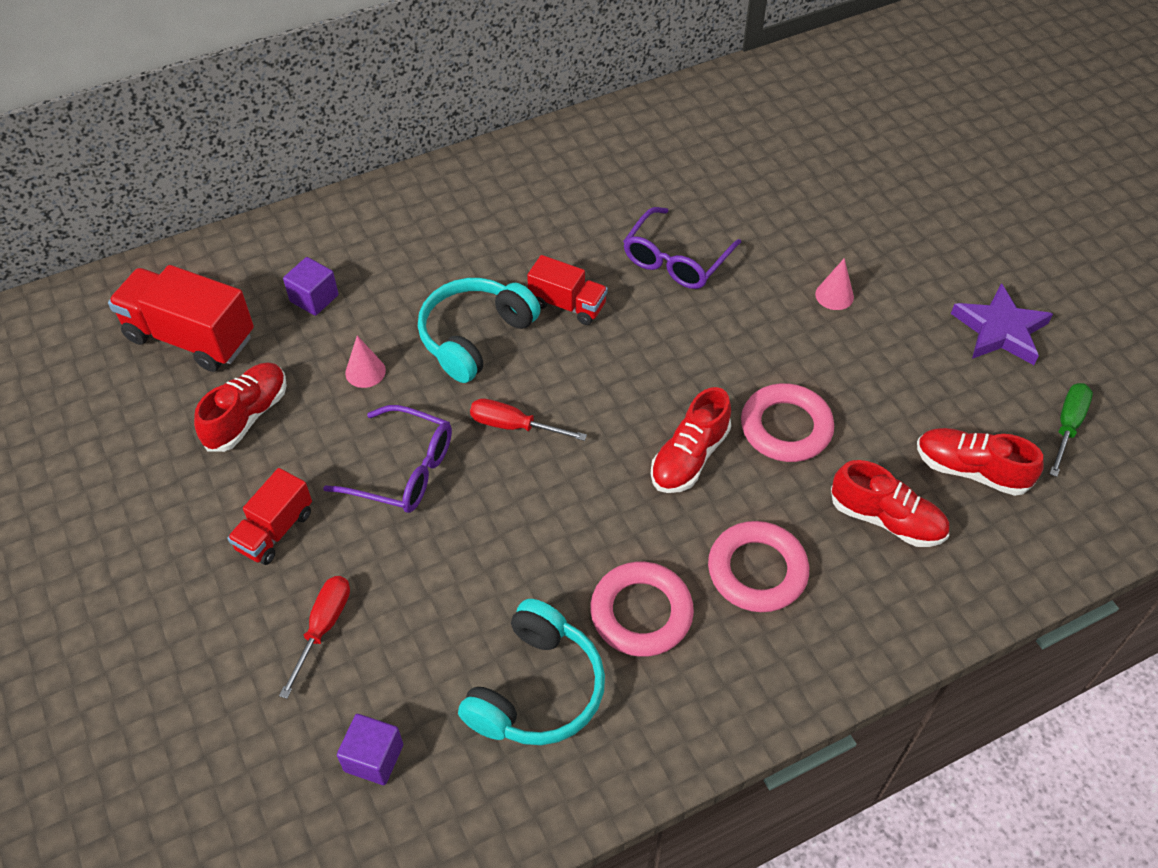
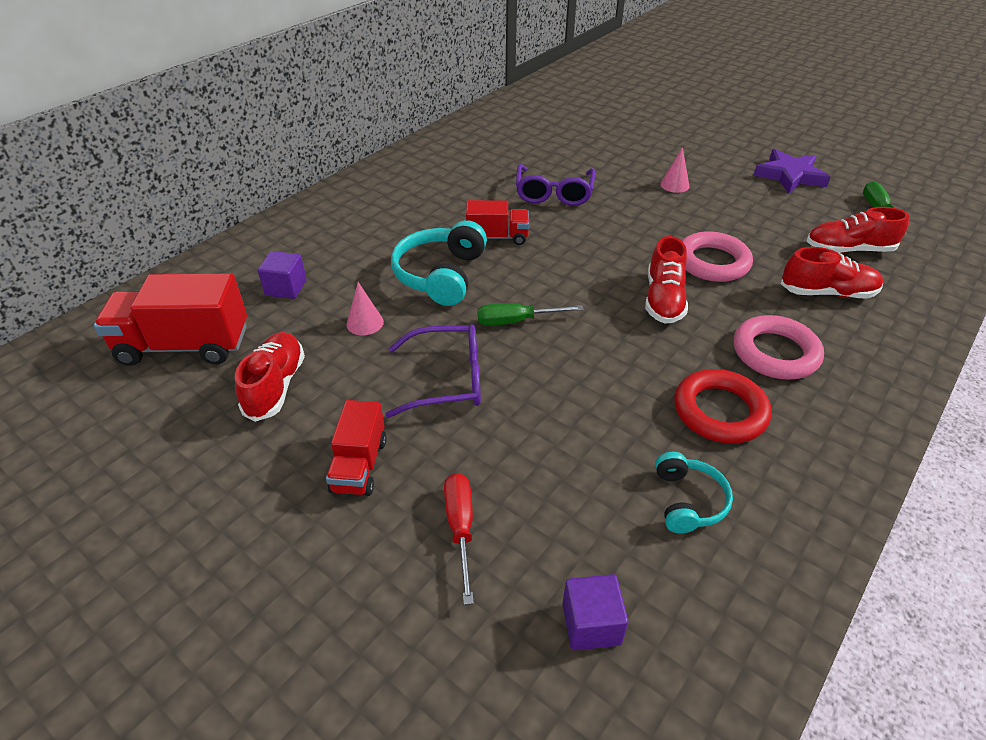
camera: 25 degrees left, 10 degrees down
(514, 426) = (516, 321): red screwdriver -> green screwdriver
(536, 689) = (688, 501): turquoise headphones -> turquoise headphones, size x0.59
(641, 613) = (719, 411): pink ring -> red ring

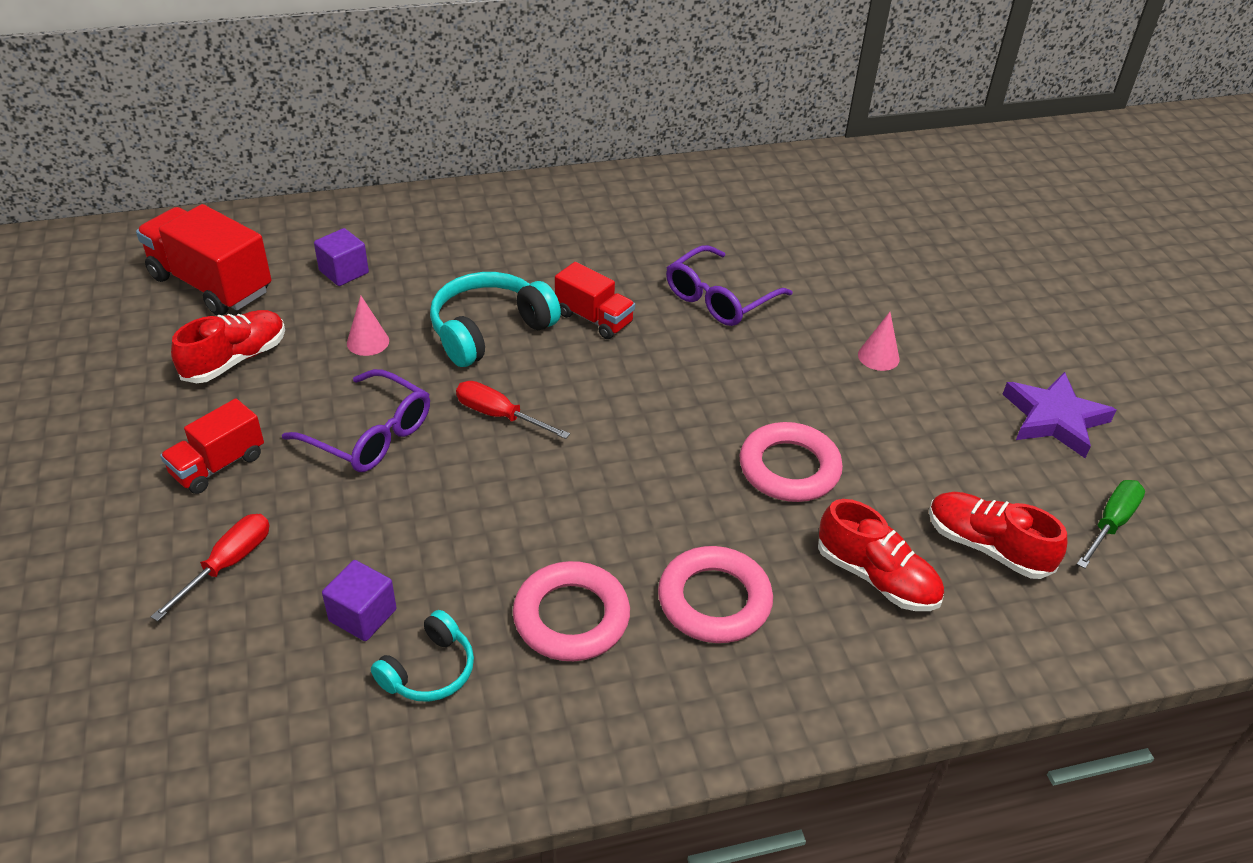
camera: 35 degrees right, 0 degrees up
(516, 321) = (499, 416): green screwdriver -> red screwdriver
(591, 624) = (227, 702): purple cube -> purple cube (363, 615)
(663, 300) = (674, 477): red shoe -> none
(719, 411) = (571, 617): red ring -> pink ring

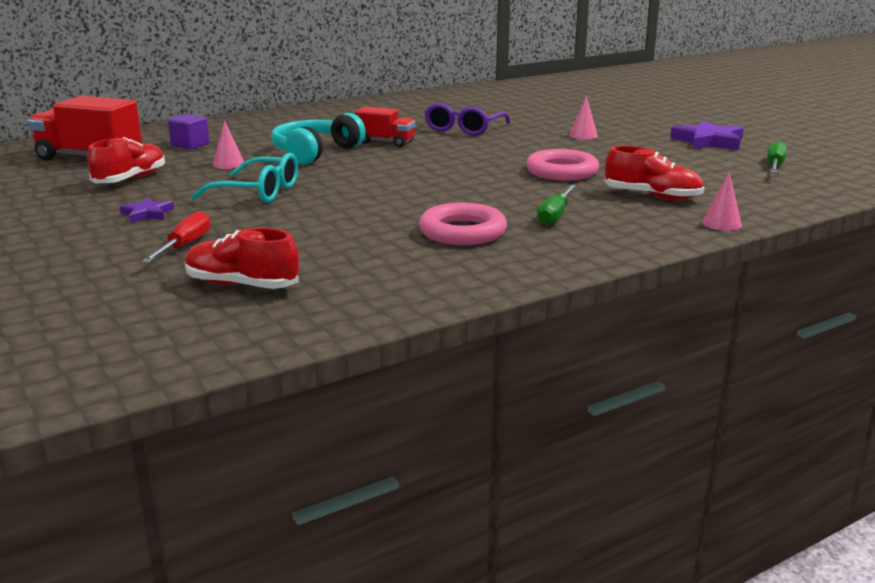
camera: 15 degrees left, 20 degrees down
(218, 465) = (147, 214): red truck -> purple star
(363, 615) = (308, 249): purple cube -> none
(370, 435) = (258, 192): purple glasses -> turquoise glasses
(429, 670) = (376, 261): turquoise headphones -> none
(499, 416) = (348, 177): red screwdriver -> none
(714, 600) = (555, 215): pink ring -> green screwdriver
(929, 687) = (721, 223): none -> pink cone
(986, 547) = (709, 180): red shoe -> red shoe (242, 285)

